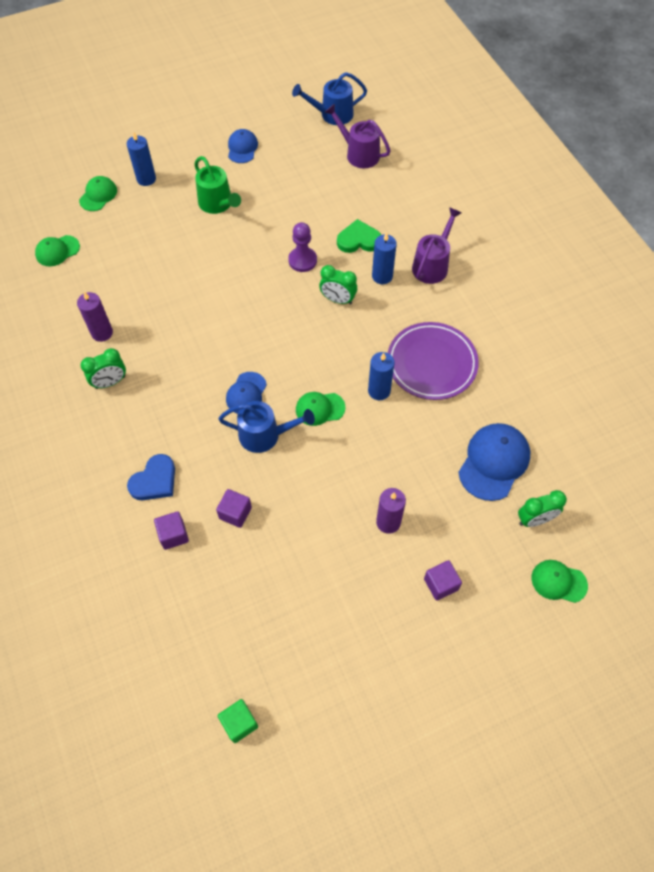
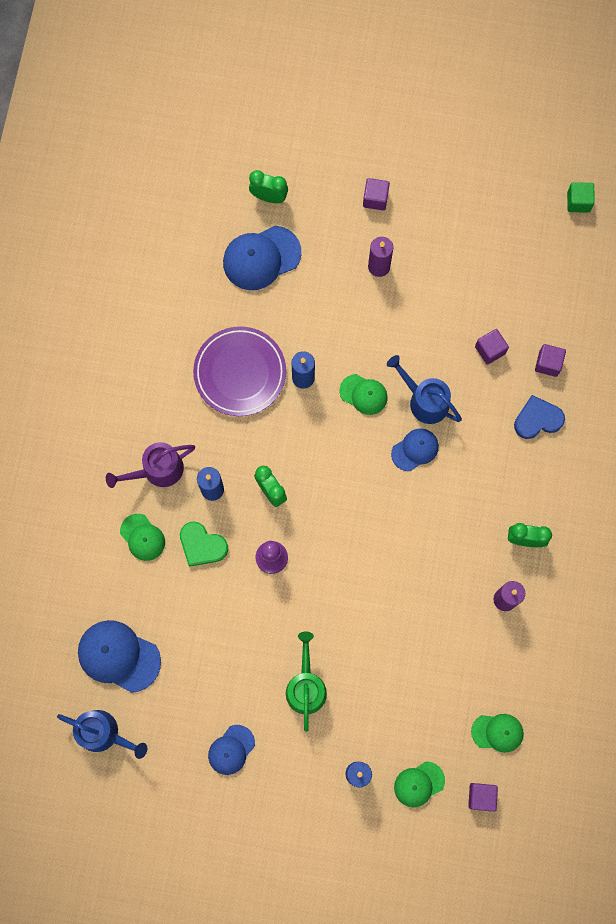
camera: 145 degrees left, 15 degrees up
(48, 211) = (481, 796): none -> purple cube
(359, 154) = (118, 656): purple watering can -> blue cap
(558, 581) = (290, 146): green cap -> green cap (142, 537)

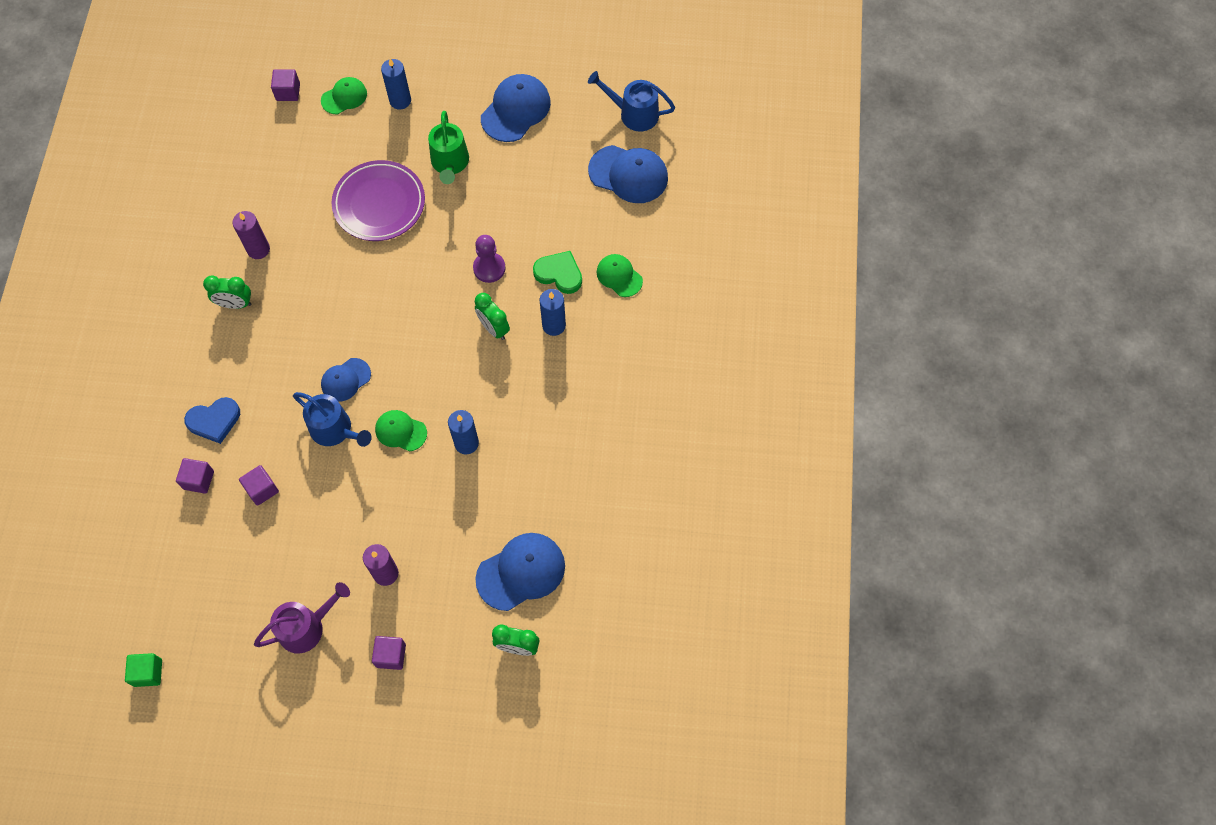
camera: 175 degrees right, 10 degrees down
(158, 470) = (611, 339): purple watering can -> purple watering can (306, 627)
(231, 750) = (516, 110): blue cap -> blue cap, size x1.66
(240, 373) = (535, 442): purple plate -> purple plate (379, 204)
(497, 732) = (271, 141): green cap -> none

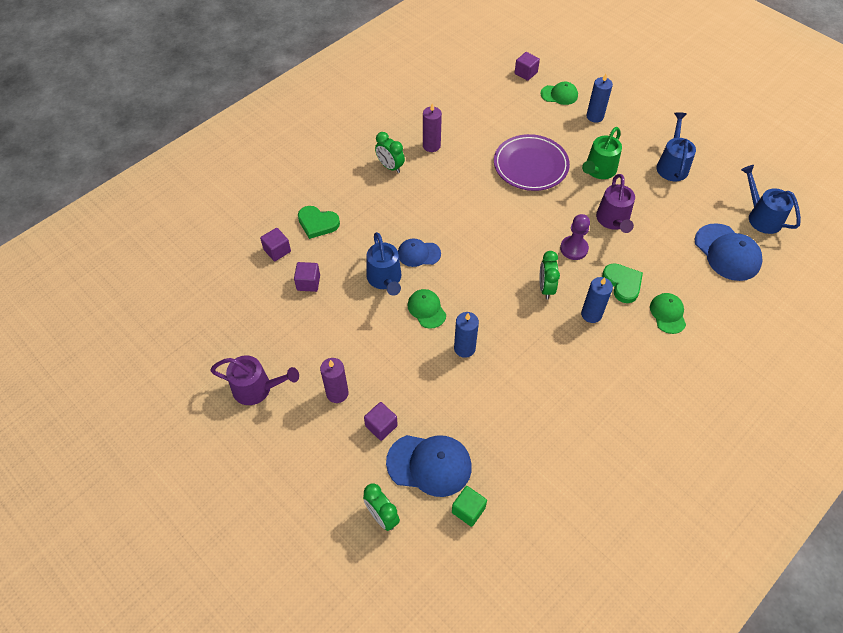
camera: 40 degrees right, 10 degrees down
(148, 672) = (142, 342): green cube -> green cube (468, 510)
(214, 421) = (317, 223): blue heart -> green heart
(391, 655) = (292, 451): purple cube -> purple cube (381, 426)
(504, 211) = (613, 220): none -> purple watering can
(516, 110) = (672, 165): blue cap -> blue watering can

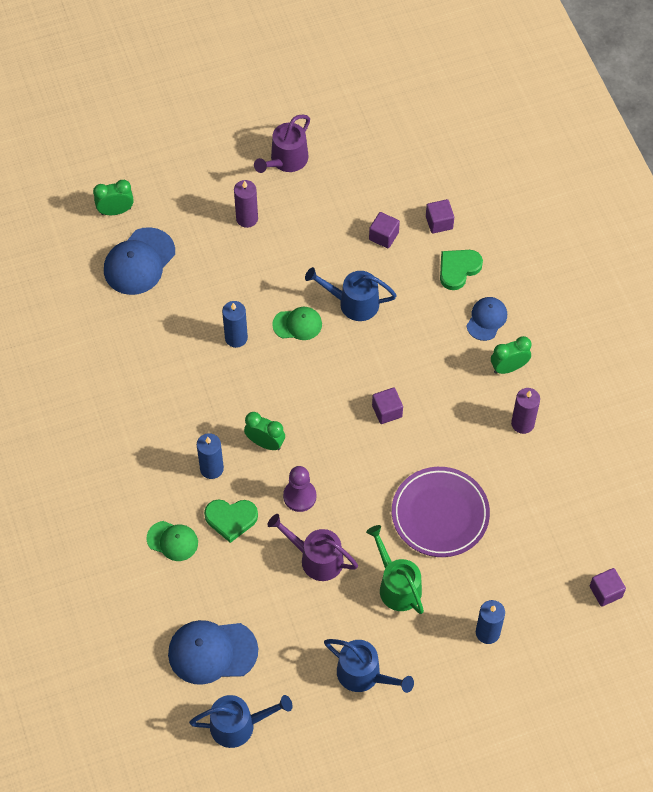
camera: 115 degrees right, 5 degrees up
(381, 426) = (195, 240): purple cube -> purple cube (387, 411)
(418, 254) = (370, 345): blue cap -> blue cap (486, 319)
(468, 510) = (84, 273): green cube -> none
(559, 95) = (546, 611): green cap -> none

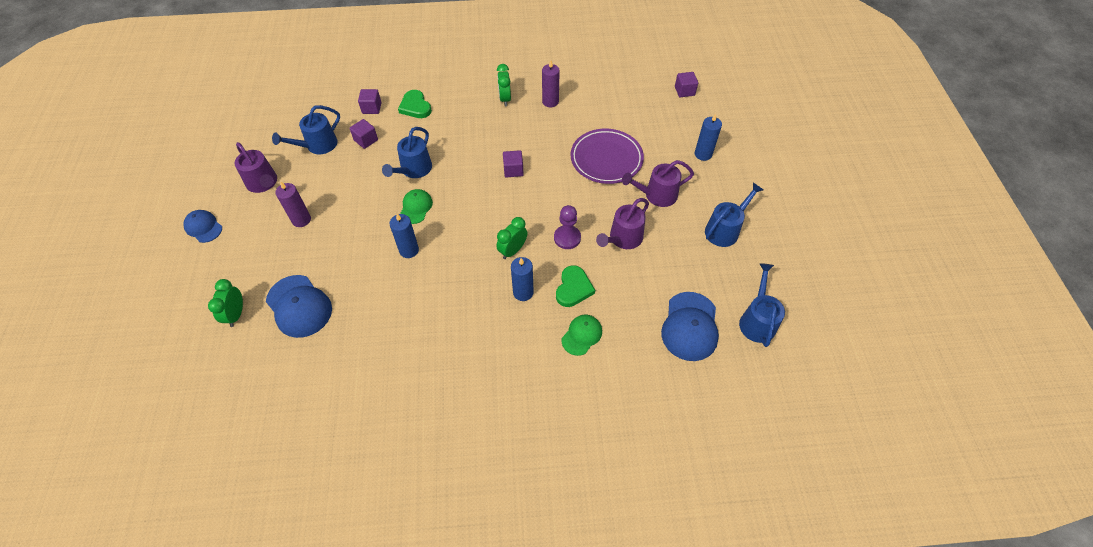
camera: 75 degrees left, 5 degrees down
(359, 190) = (318, 145): none -> blue watering can
(397, 585) = (657, 195): green watering can -> purple watering can
(486, 319) = (462, 101): blue cap -> blue cap (203, 227)

